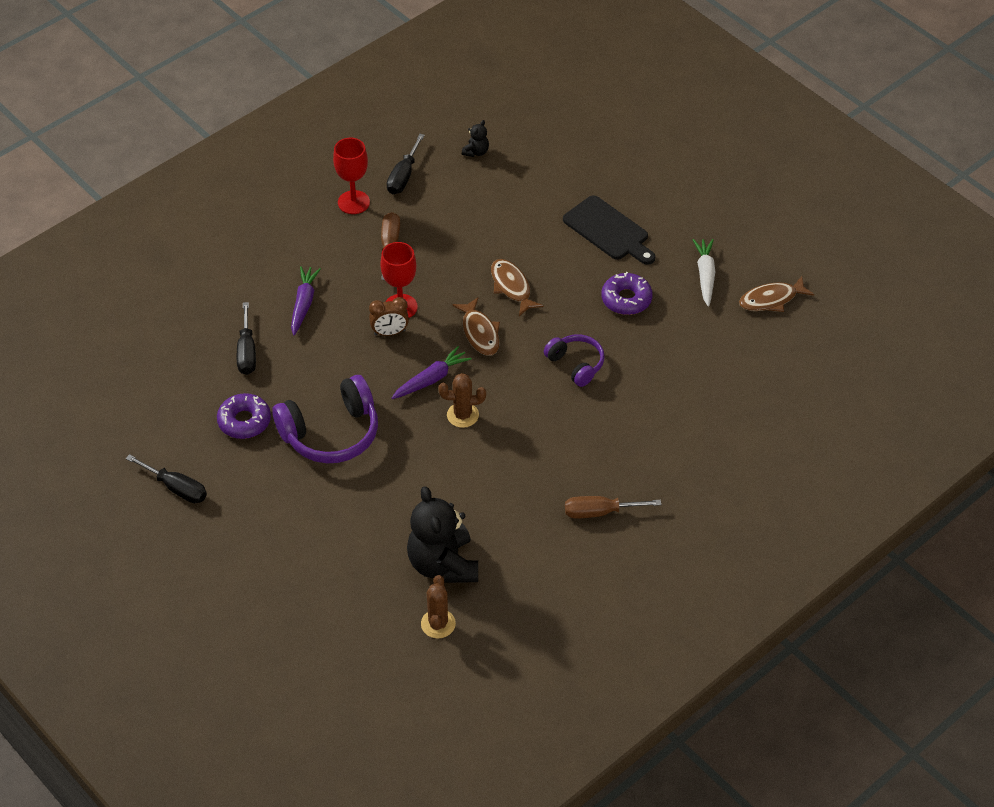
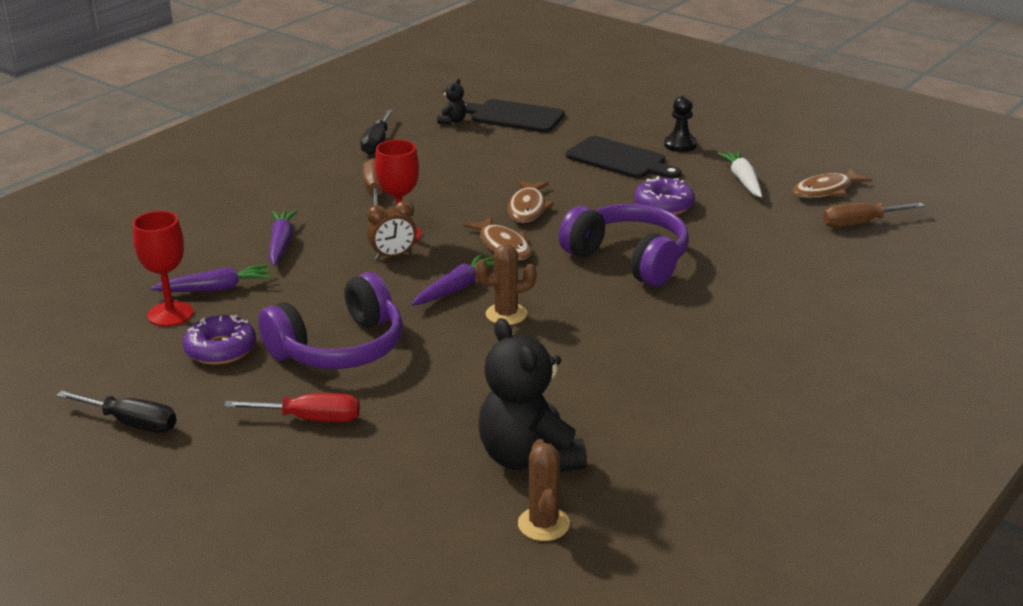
camera: 10 degrees left, 20 degrees down
(247, 352) = (215, 289): black screwdriver -> purple carrot
(300, 503) = (310, 419): none -> red screwdriver
(353, 202) = (324, 165): red goblet -> red goblet (170, 314)
(512, 287) = (528, 208): brown fish -> brown fish turned 135 degrees counterclockwise
(532, 152) = (513, 116): none -> black cutting board
(576, 364) = (629, 259): purple headphones -> purple headphones, size x1.71
(600, 512) = (719, 382): brown screwdriver -> brown screwdriver (860, 223)
(668, 216) = (680, 145): none -> black pawn

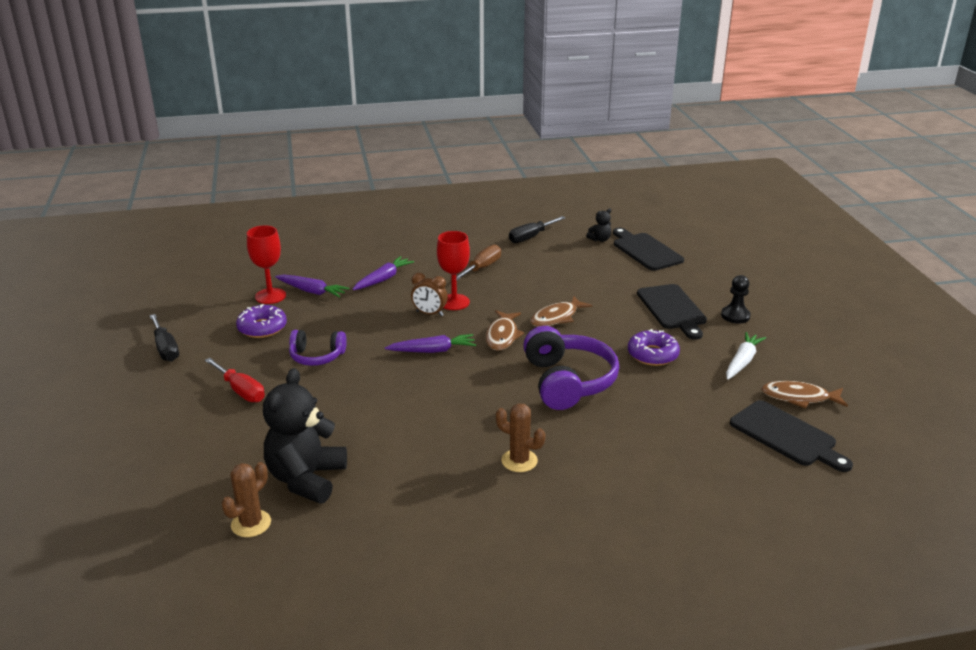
camera: 40 degrees right, 0 degrees up
(339, 348) = (317, 356): purple headphones -> purple headphones, size x0.58
(506, 314) = (435, 381): brown cactus -> brown cactus (519, 461)
(860, 223) = (786, 435): brown screwdriver -> black cutting board

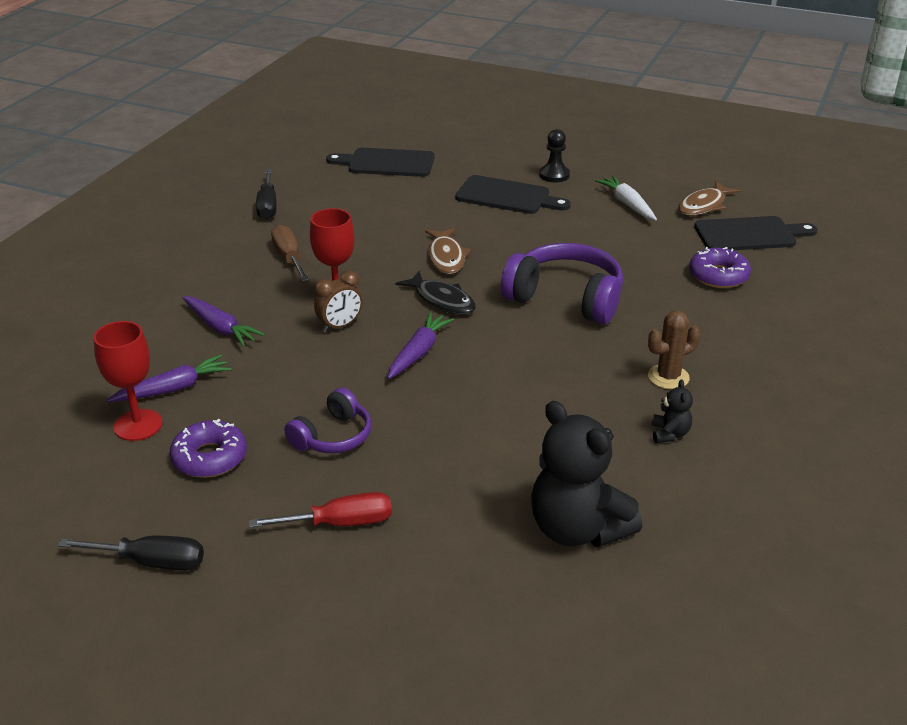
camera: 55 degrees left, 5 degrees up
(251, 524) = (626, 601): brown cactus -> none
(383, 279) = (220, 328): purple carrot -> purple carrot turned 150 degrees clockwise
(502, 336) = (442, 300): brown fish -> black fish
(600, 239) = (331, 174): black teddy bear -> black teddy bear (669, 434)
(652, 354) = (569, 238): purple donut -> purple donut (718, 276)

